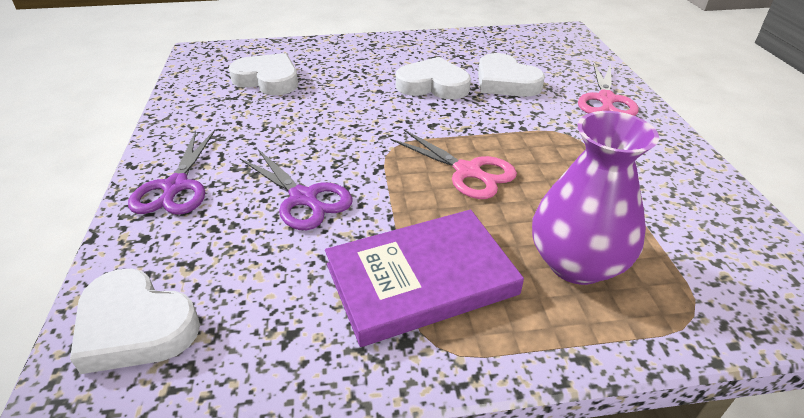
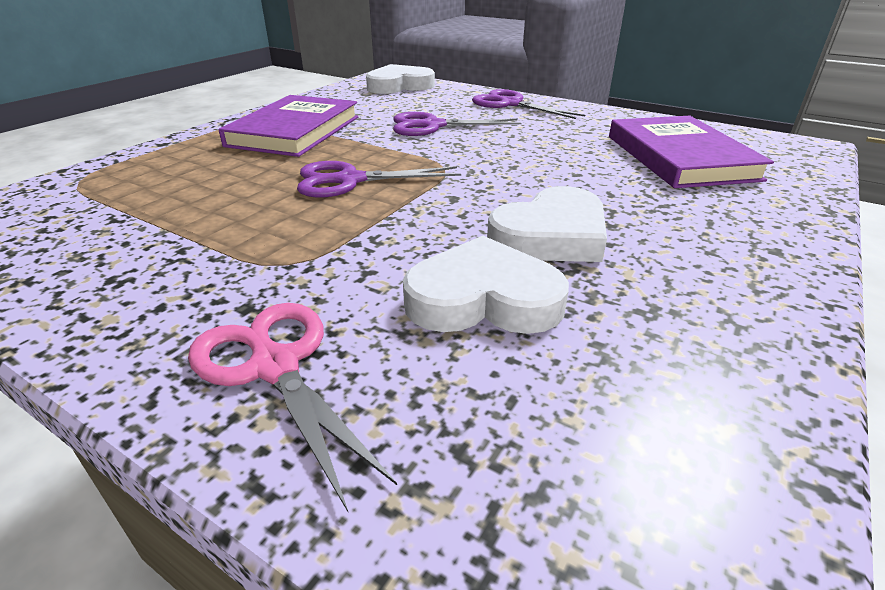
camera: 130 degrees right, 5 degrees down
(268, 80) = (679, 157): white heart -> purple book
(467, 171) = (350, 180): pink scissors -> purple scissors
(576, 263) = (190, 170): purple vase -> none

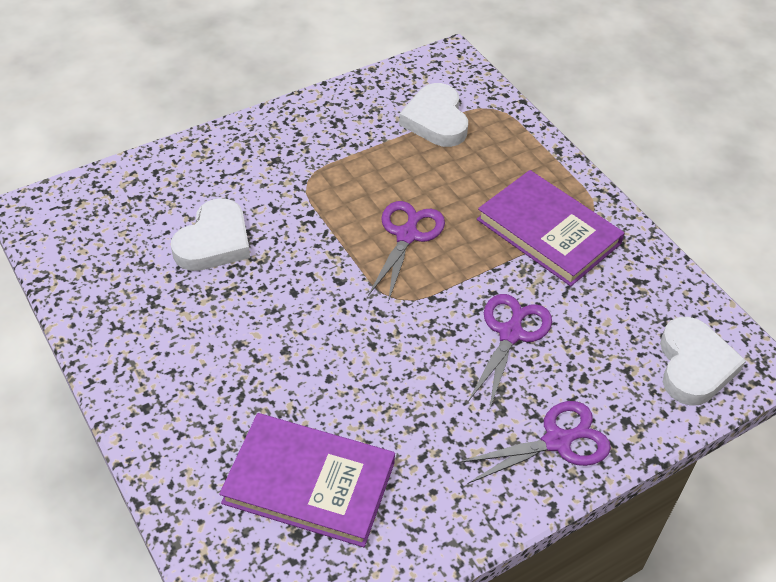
camera: 115 degrees right, 15 degrees up
(275, 366) = (223, 161): pink scissors -> none
(551, 236) = (250, 303): white heart -> white heart (436, 120)

